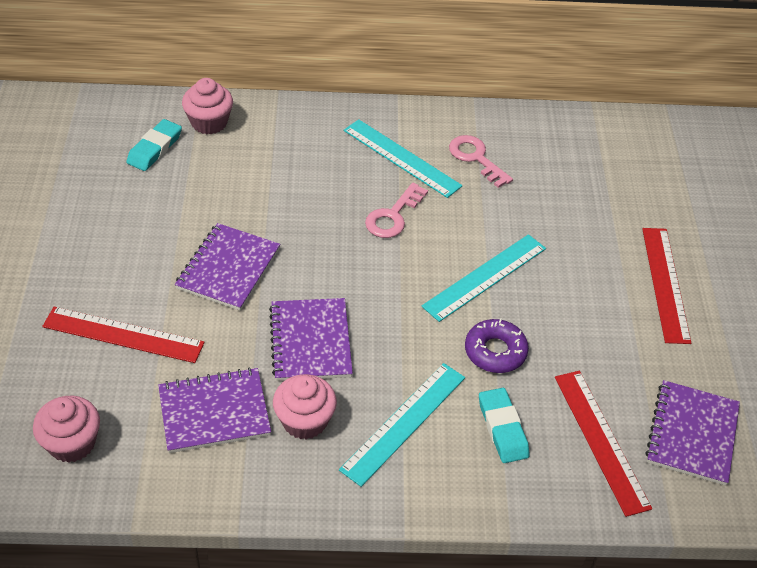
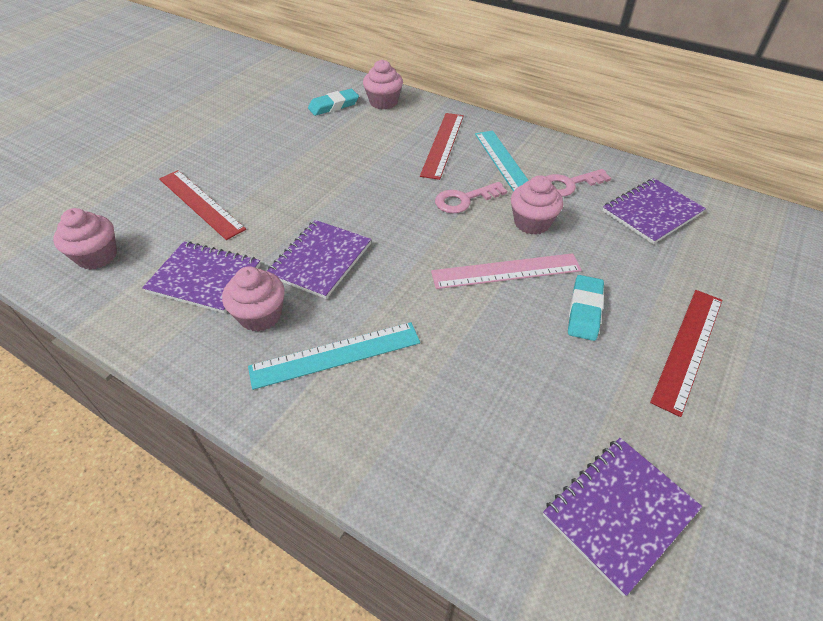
camera: 35 degrees right, 0 degrees up
(228, 268) = (310, 189): purple notebook -> purple notebook (651, 212)
(472, 216) = (532, 223): none -> pink cupcake
(476, 158) = (569, 184): pink key -> pink key turned 105 degrees counterclockwise
(485, 277) = (506, 271): turquoise ruler -> pink ruler
(495, 351) = (466, 334): purple donut -> none
(502, 428) = (418, 403): turquoise eraser -> turquoise eraser (584, 310)
(601, 440) = (508, 465): red ruler -> red ruler (443, 144)

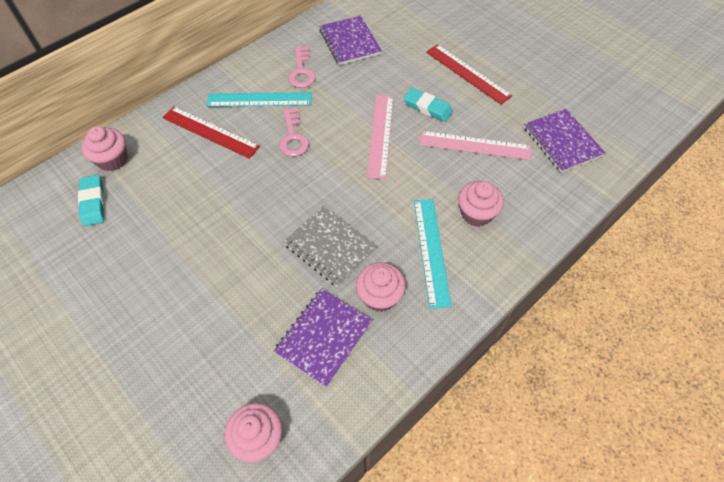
camera: 75 degrees left, 10 degrees up
(200, 203) = (211, 339): red ruler -> none
(320, 260) = (330, 247): purple notebook -> grey notebook
(532, 223) = (336, 106): pink cupcake -> pink cupcake (476, 213)
(541, 378) = (474, 145): none -> pink ruler

